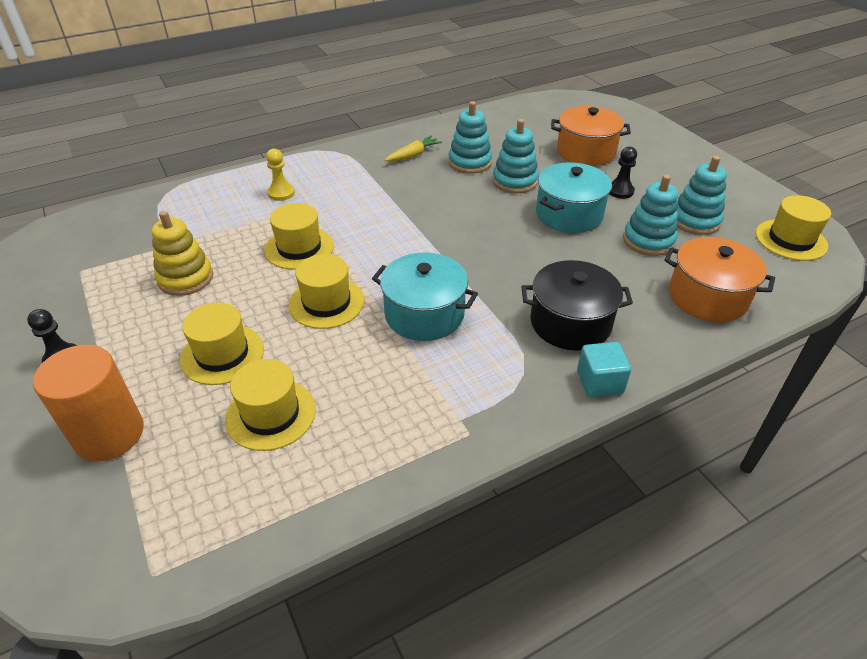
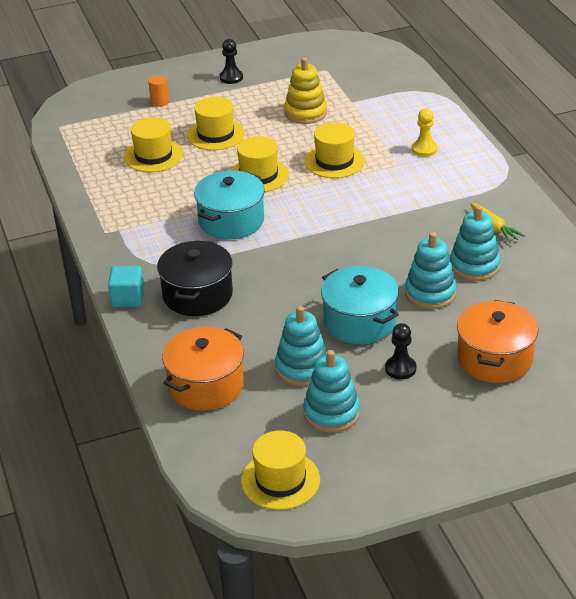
camera: 100 degrees right, 5 degrees down
(109, 434) = (159, 102): orange cylinder -> orange cylinder, size x0.45

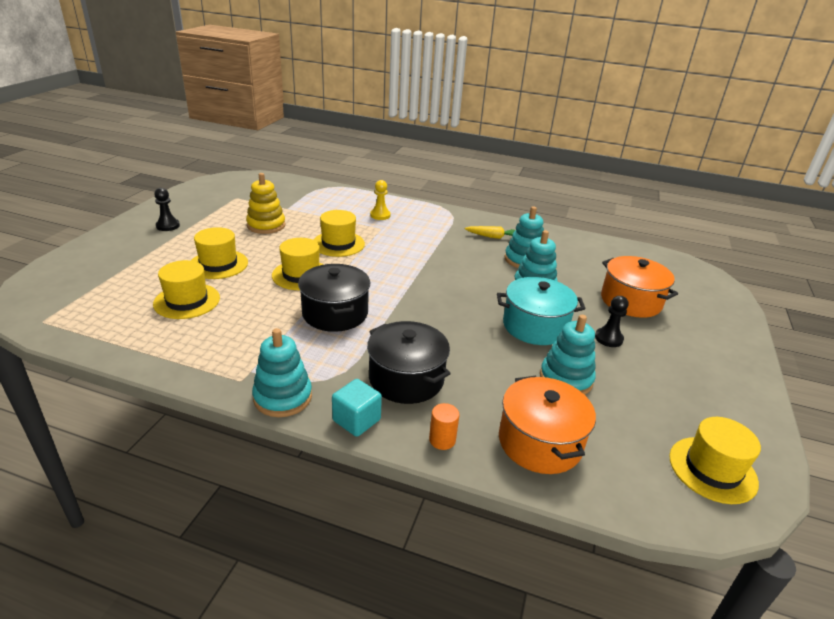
camera: 55 degrees left, 5 degrees down
(159, 102) = (127, 263): orange cylinder -> orange cylinder (442, 440)
(231, 221) = (335, 313): turquoise pot -> black pot
(331, 413) = (637, 395): turquoise stacking toy -> turquoise stacking toy (283, 397)

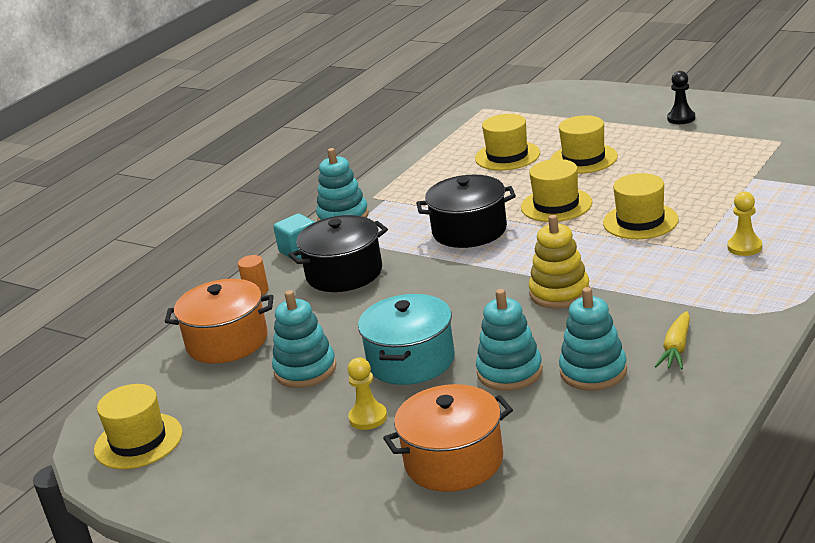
camera: 110 degrees right, 5 degrees down
(266, 225) = (692, 171): yellow stacking toy -> yellow stacking toy (559, 293)
(608, 338) = (368, 418): black pawn -> yellow pawn

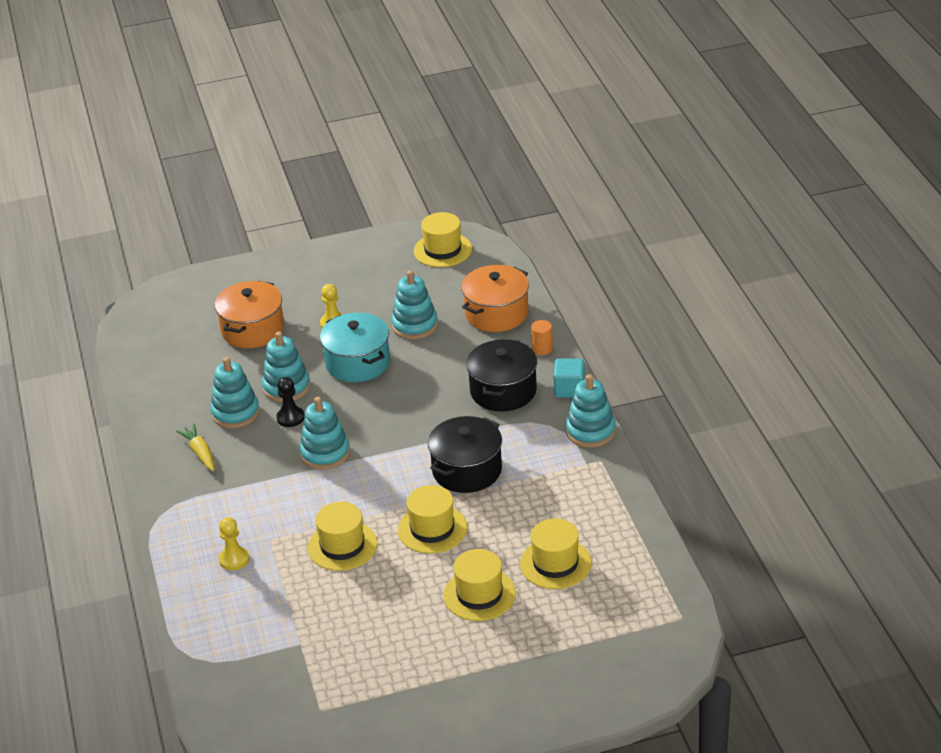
camera: 130 degrees right, 10 degrees up
(559, 293) = (325, 453): yellow stacking toy -> turquoise stacking toy
(681, 118) = (454, 700): black pawn -> black pawn (290, 418)

